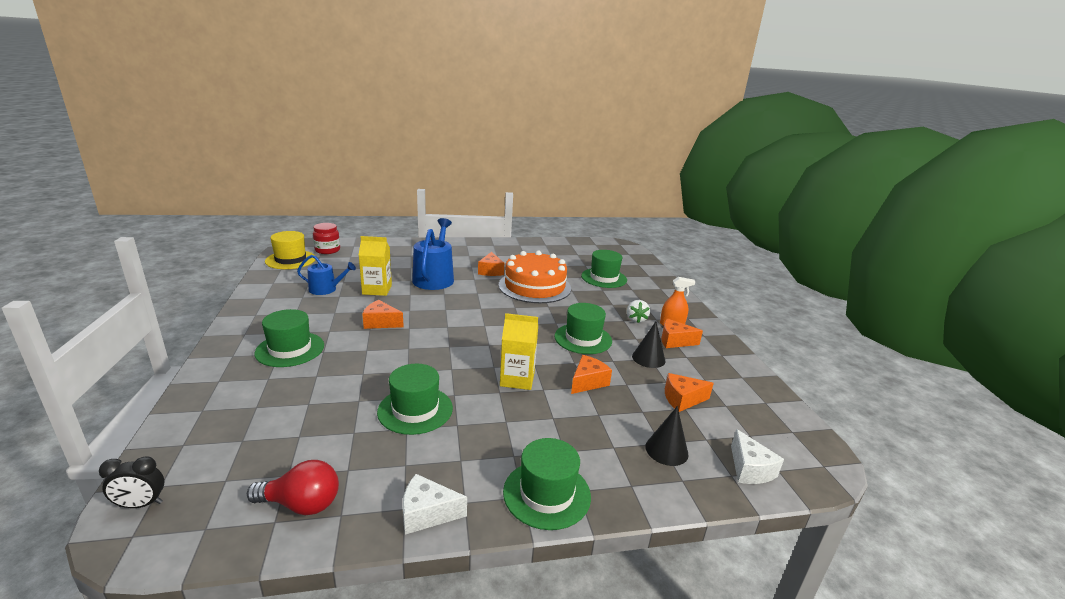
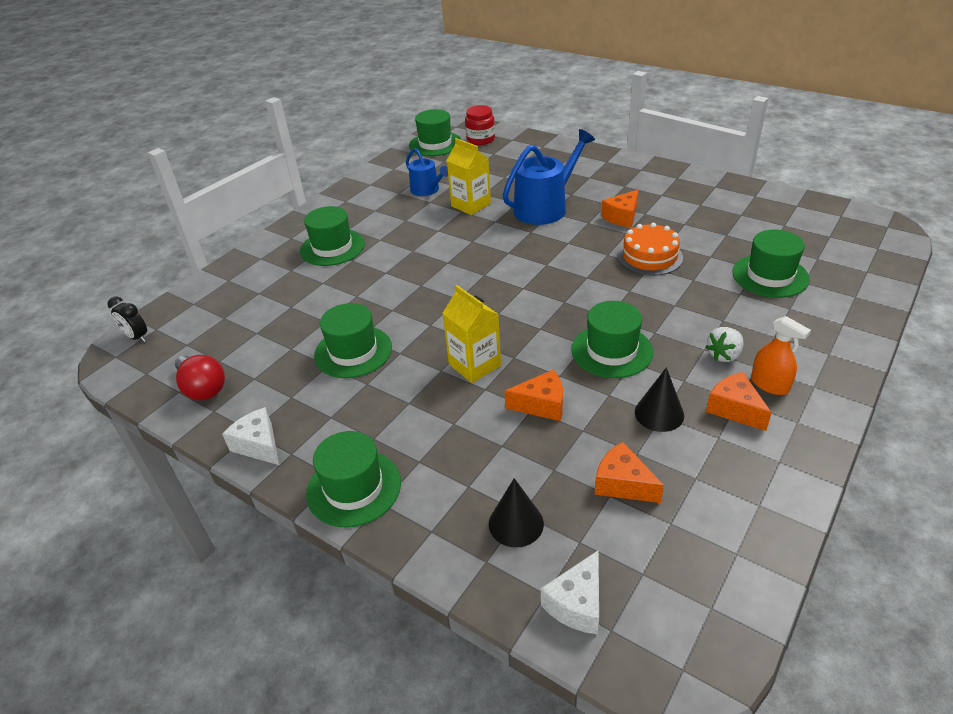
camera: 50 degrees right, 15 degrees up
(290, 260) = (435, 144): yellow hat -> green hat
(381, 322) = (430, 246): orange cheese -> none
(534, 286) = (649, 256): orange cake -> orange cake, size x0.62

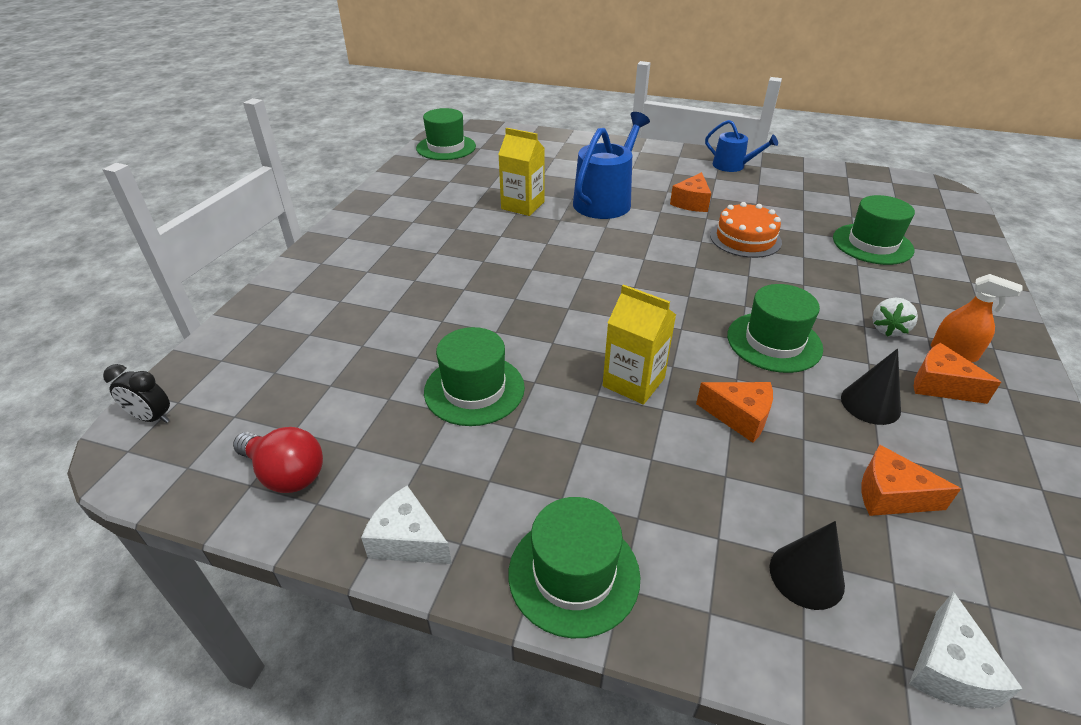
camera: 20 degrees left, 0 degrees up
(332, 247) = (381, 268): green hat -> none
(427, 190) = (463, 194): blue watering can -> blue watering can (732, 166)
(480, 139) = (494, 140): red jar -> none
(541, 405) = (739, 417): orange cheese -> orange cheese turned 45 degrees clockwise

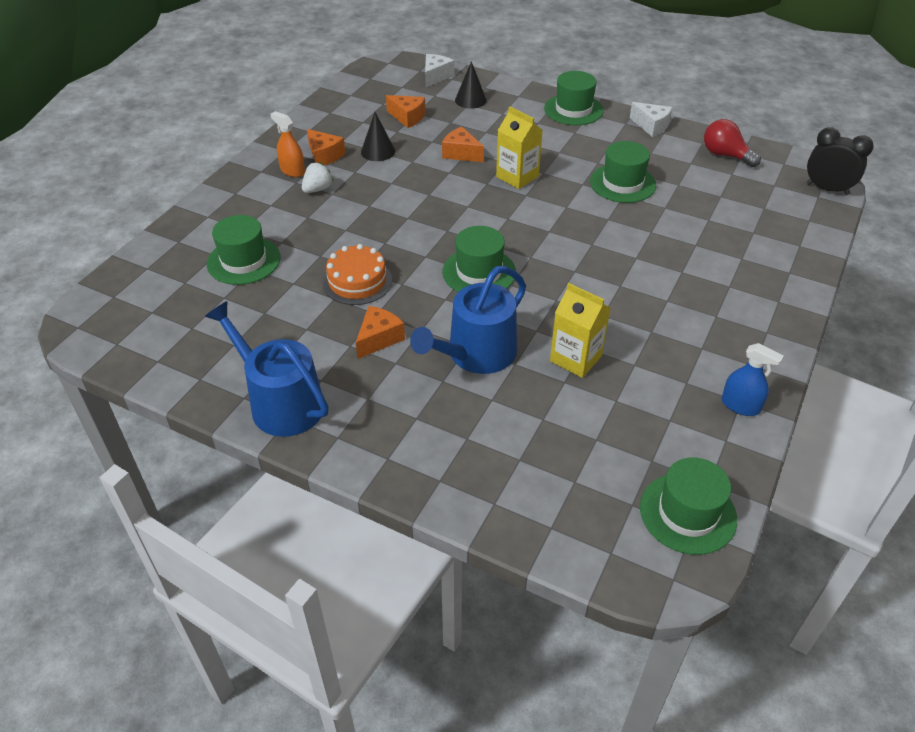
camera: 170 degrees left, 5 degrees up
(152, 418) = (827, 189): black clock -> black clock, size x1.58
(393, 192) = (740, 405): none -> blue spray bottle
(732, 166) = (281, 402): blue watering can -> blue watering can, size x1.69
(774, 342) = (407, 190): green hat -> green hat (479, 272)

